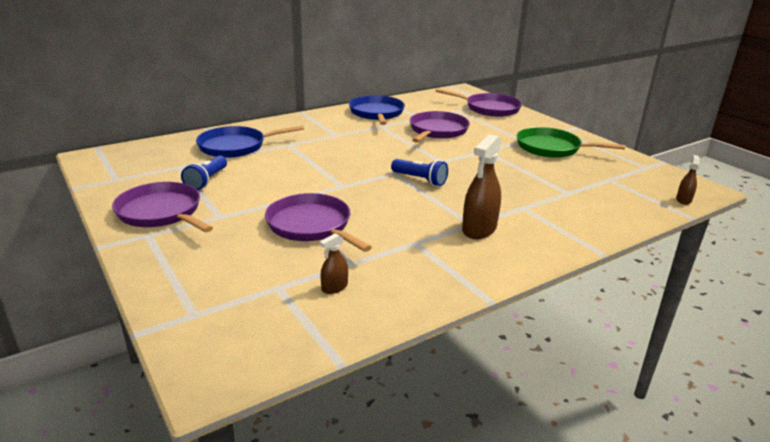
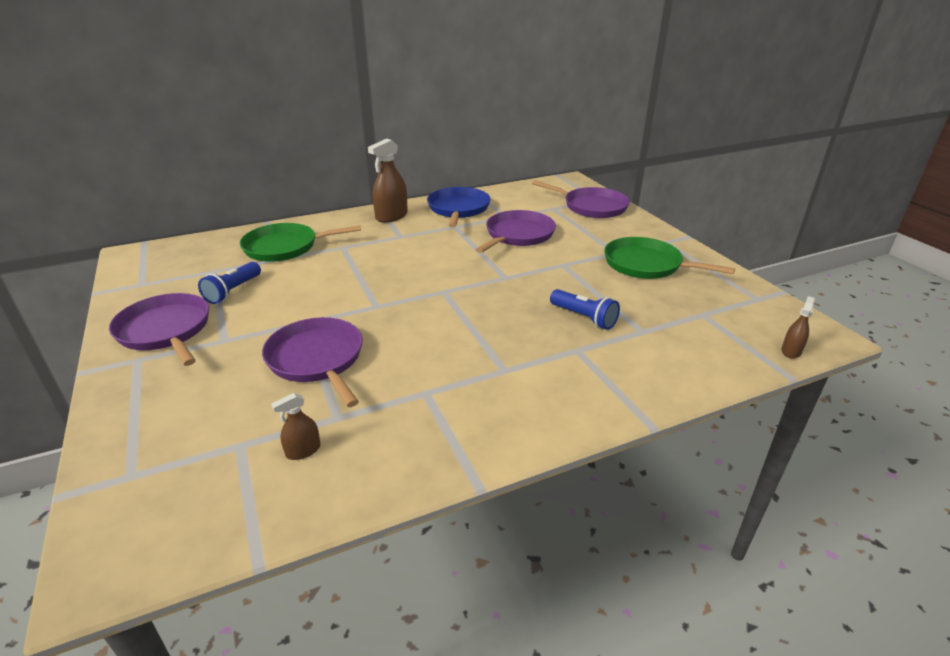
camera: 10 degrees right, 5 degrees up
(236, 146) = (285, 247): blue pan -> green pan
(420, 180) = (469, 302): blue flashlight -> blue flashlight (584, 318)
(479, 229) = (510, 378): brown spray bottle -> brown spray bottle (391, 216)

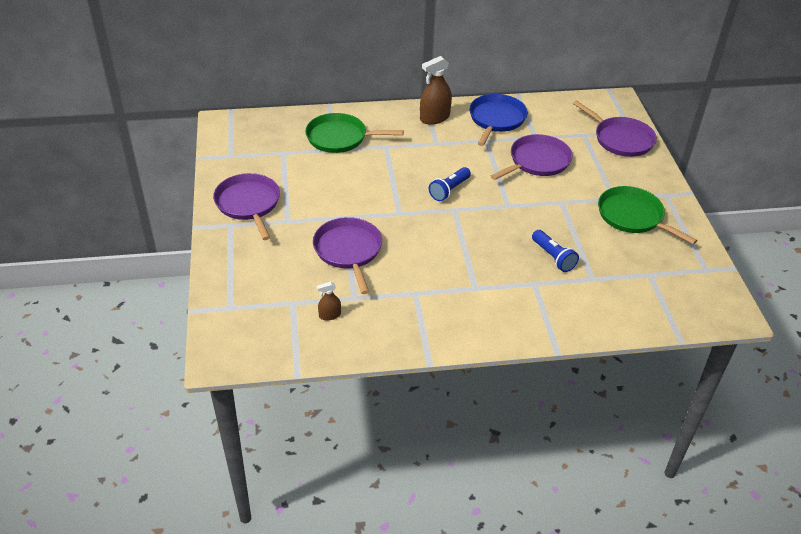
camera: 15 degrees right, 10 degrees up
(233, 291) = (296, 176): blue flashlight -> blue flashlight (449, 190)
(791, 351) = (697, 320): brown spray bottle -> none

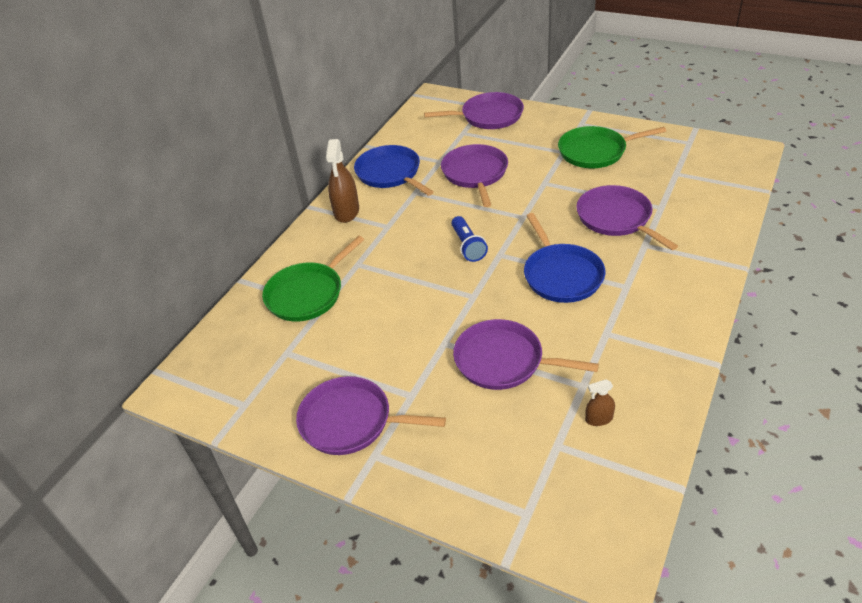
camera: 50 degrees left, 0 degrees up
(329, 315) = (599, 419): brown spray bottle -> brown spray bottle turned 60 degrees clockwise
(459, 249) = (561, 275): none -> blue pan
(553, 257) = (616, 218): blue flashlight -> purple pan

